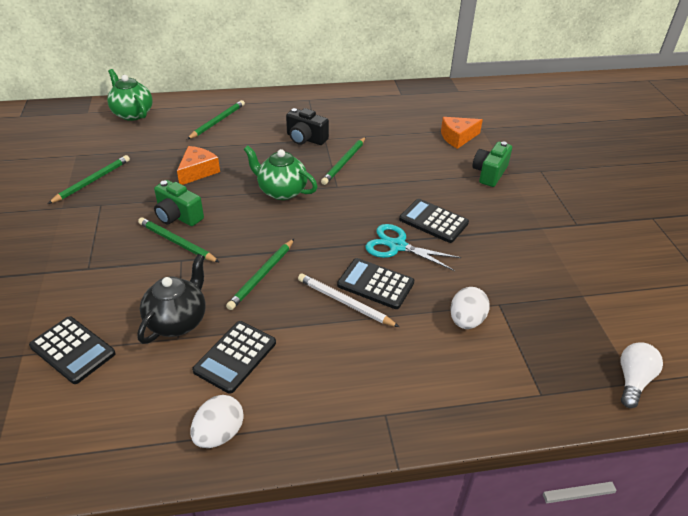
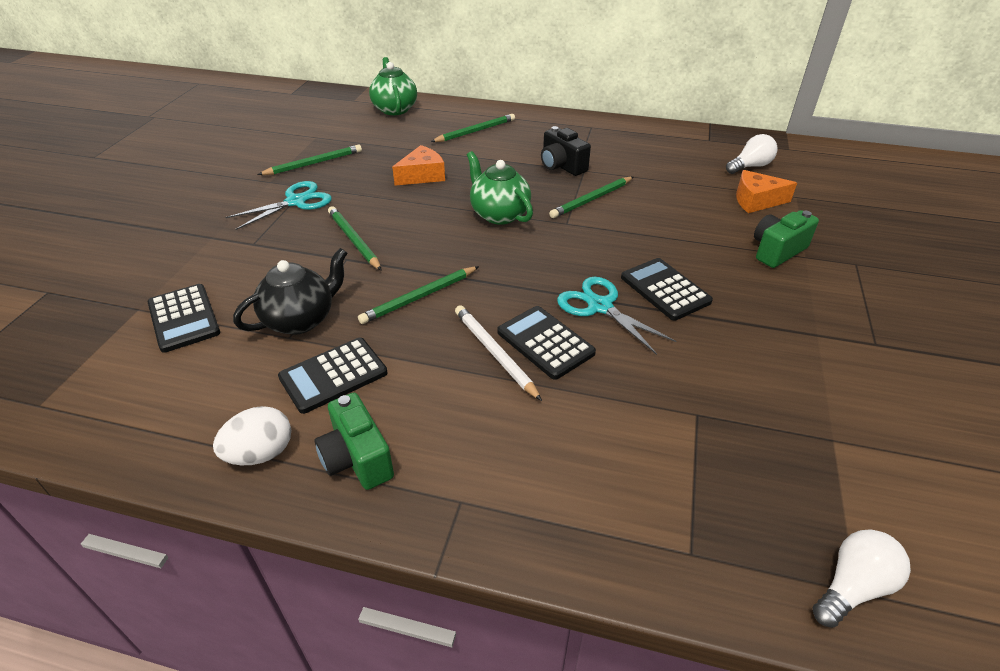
camera: 25 degrees right, 0 degrees up
(101, 220) = (296, 202): none -> turquoise scissors
(178, 216) = (372, 215): green camera -> green camera (357, 458)
(440, 110) = (750, 166): none -> white light bulb
(466, 321) = (637, 421): white egg -> none

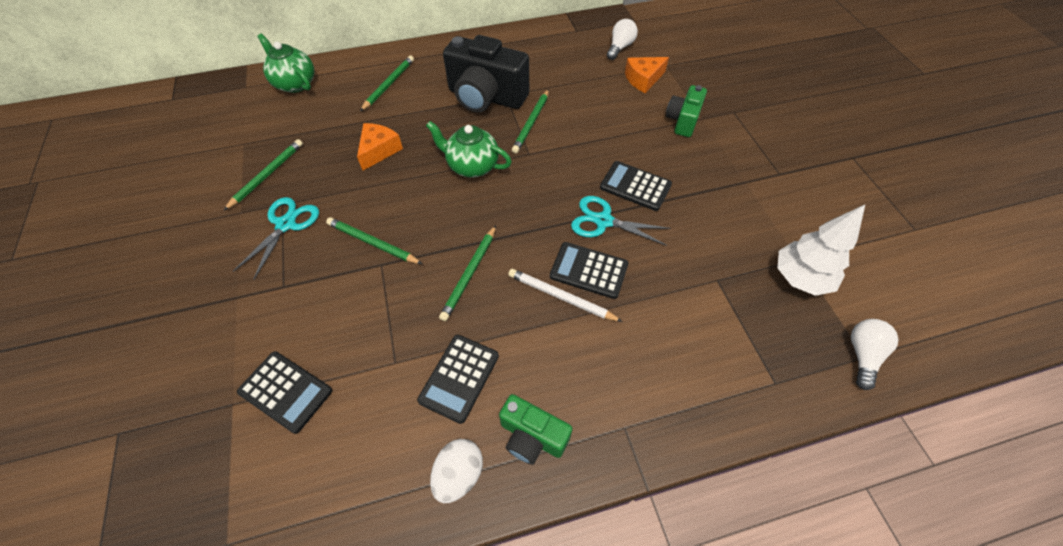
camera: 30 degrees left, 15 degrees up
(301, 319) = (391, 341): black teapot -> none
(561, 166) = (486, 97): black camera -> black camera, size x1.79
(819, 460) = (800, 278): none -> white tree

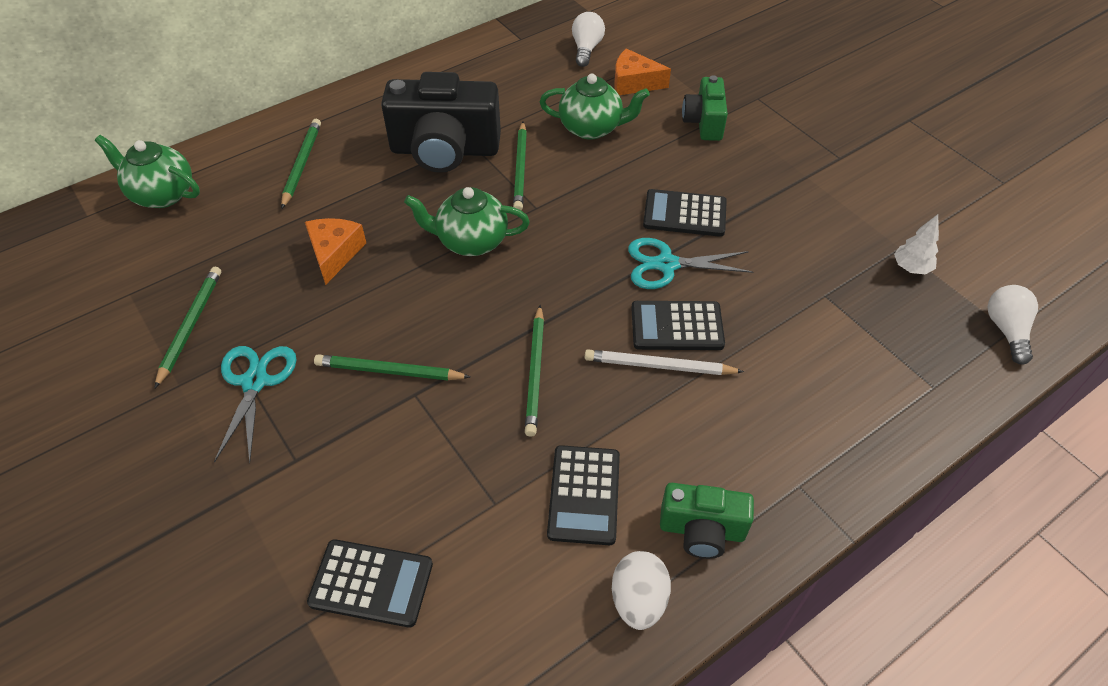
camera: 20 degrees left, 5 degrees down
(596, 105) = (592, 128): none -> green teapot
(643, 79) = (634, 83): orange cheese -> orange cheese turned 60 degrees clockwise
(800, 278) = (911, 268): white tree -> white tree, size x0.55

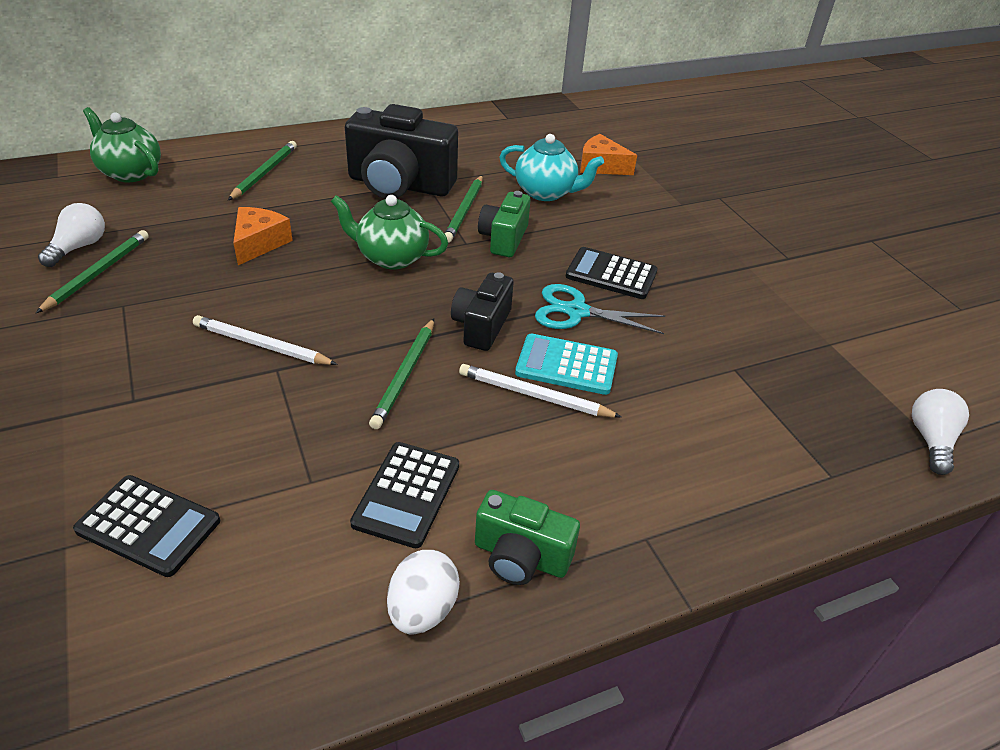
camera: 10 degrees right, 10 degrees down
(255, 381) = (131, 328): turquoise scissors -> none
(389, 371) = (262, 345): green pencil -> white pencil
(585, 301) = (481, 326): none -> black camera
(586, 49) = (566, 134): white light bulb -> white light bulb (79, 247)
(592, 128) = (546, 192): green teapot -> turquoise teapot
(677, 326) = (566, 365): black calculator -> turquoise calculator
(704, 122) = (658, 207): green camera -> green camera (504, 239)
(911, 268) = (837, 363): white tree -> none

